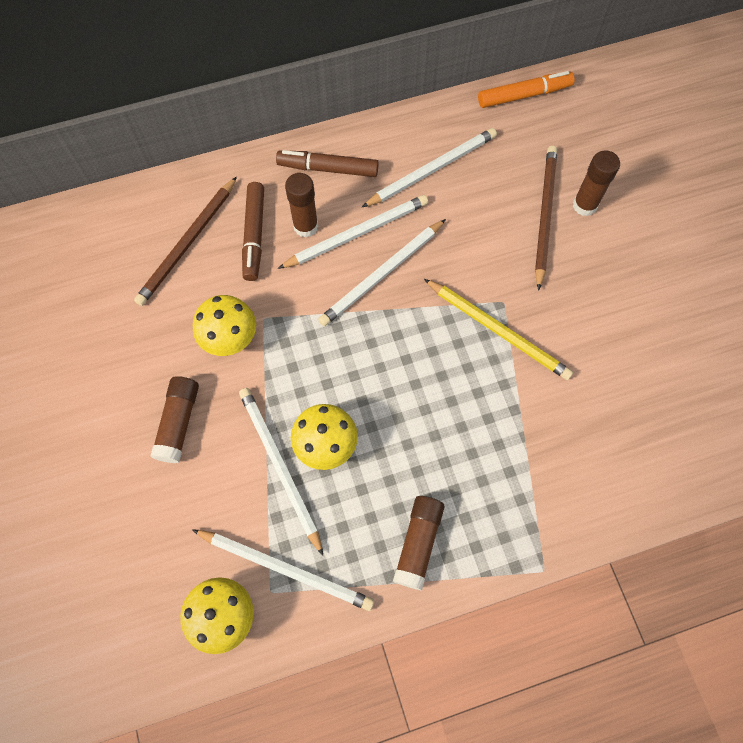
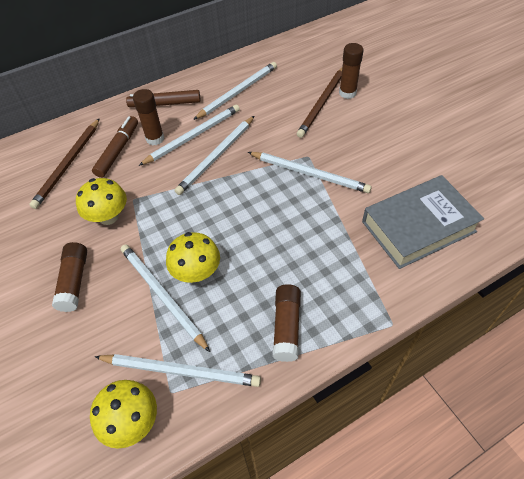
camera: 10 degrees left, 15 degrees down
(254, 235) = (118, 150): brown marker -> brown marker turned 150 degrees counterclockwise
(498, 331) = (309, 174): yellow pencil -> white pencil
(524, 95) = (289, 44): orange marker -> none
(544, 215) = (322, 103): brown pencil -> brown pencil turned 150 degrees counterclockwise
(616, 444) = (418, 227): none -> grey book

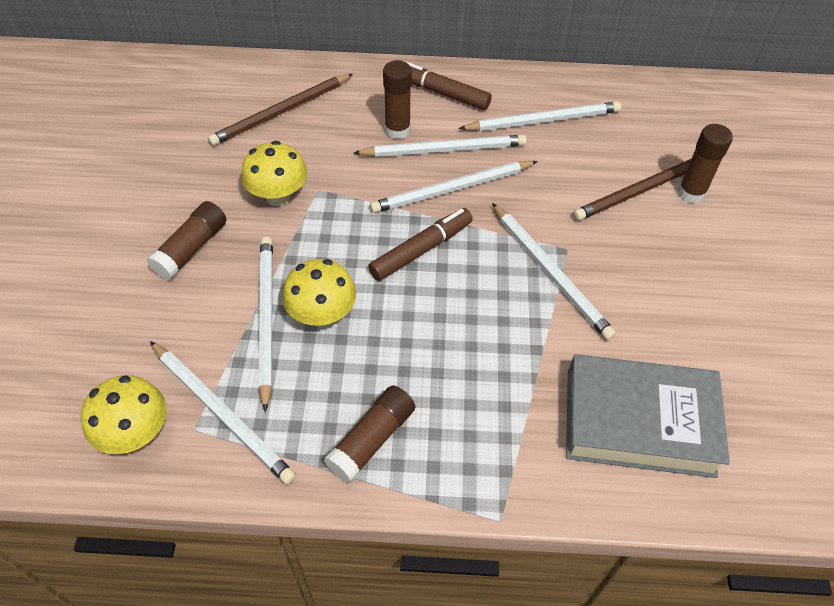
camera: 30 degrees right, 0 degrees up
(118, 150) = (345, 123): brown marker -> brown marker (421, 250)

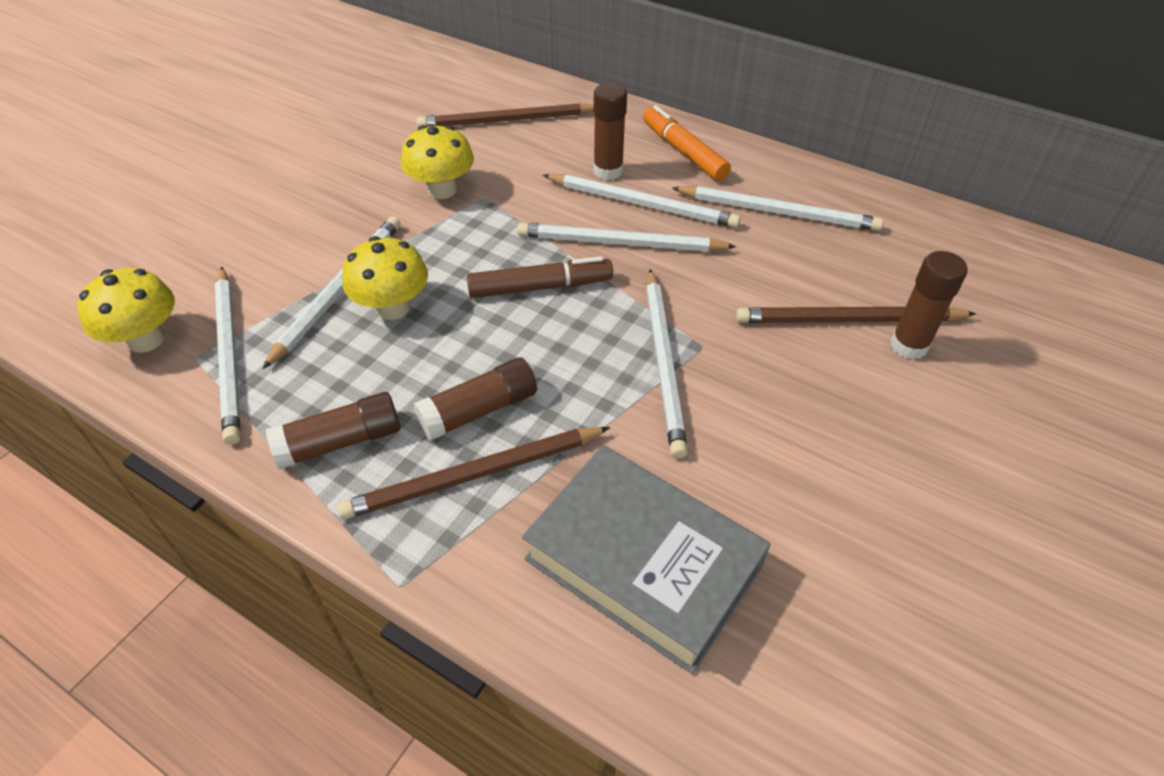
camera: 30 degrees right, 5 degrees down
(191, 249) = (327, 206): brown glue stick -> brown glue stick (479, 410)
(442, 93) = (683, 152): brown marker -> orange marker
(487, 417) = (474, 475): none -> brown pencil

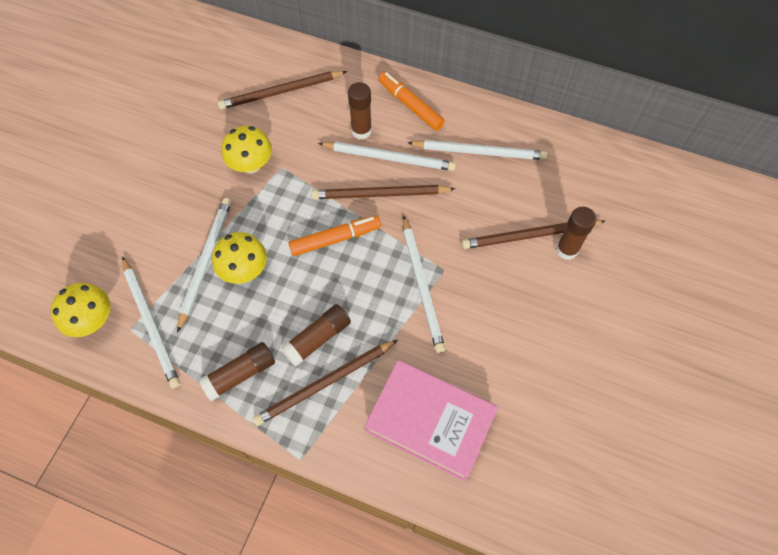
camera: 10 degrees left, 15 degrees up
(540, 287) = (335, 239): brown marker -> orange marker
(620, 243) = (380, 194): white pencil -> brown pencil
(643, 563) = (430, 422): grey book -> pink book

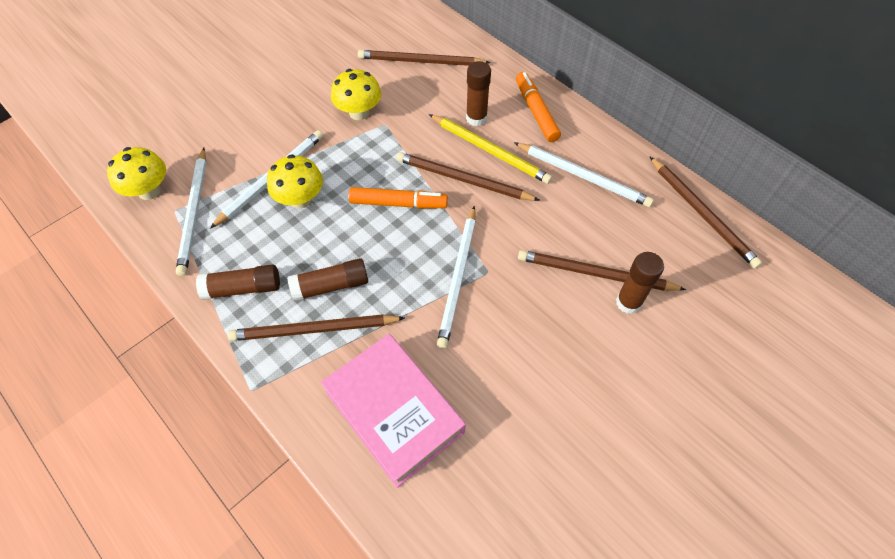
camera: 25 degrees right, 5 degrees down
(389, 158) = (490, 151): white pencil -> yellow pencil
(588, 149) = (702, 214): none -> brown pencil

